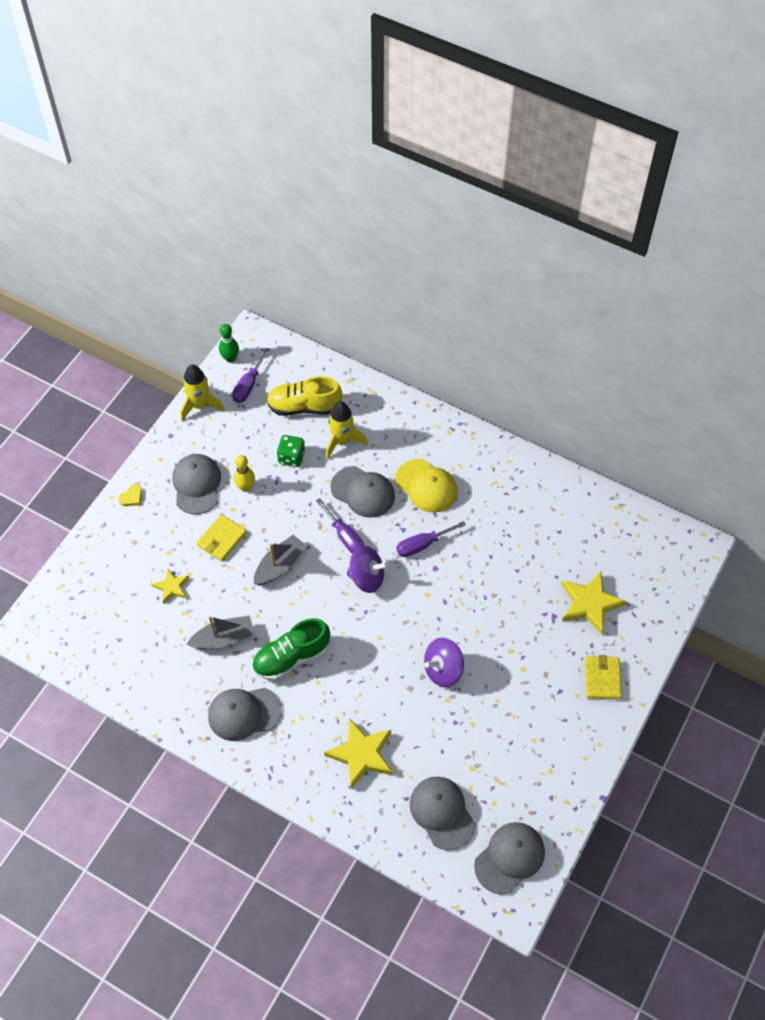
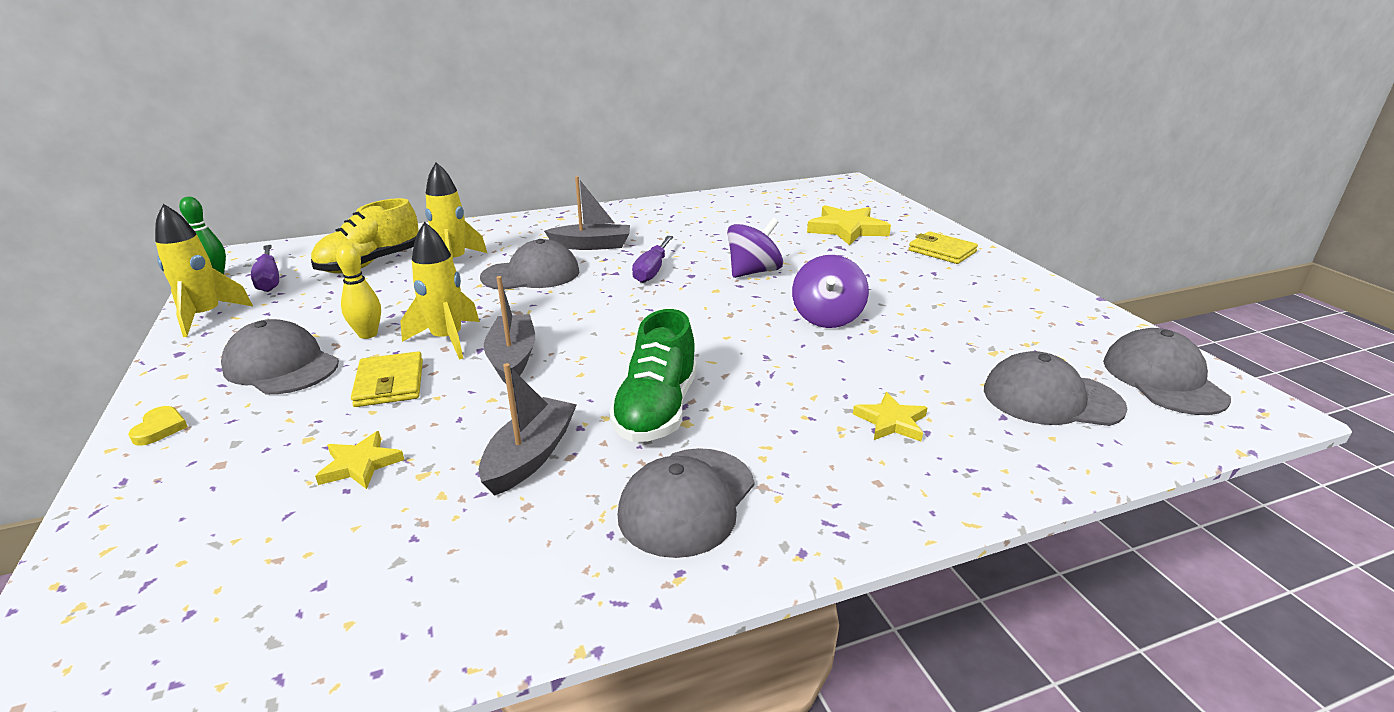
camera: 50 degrees left, 30 degrees down
(270, 523) = (447, 339): none -> yellow rocket
(291, 457) = (403, 293): green dice -> none
(345, 536) = (560, 304): purple screwdriver -> none
(361, 754) = (891, 422): yellow star -> yellow star, size x0.56
(367, 577) = (635, 312): purple spinning top -> purple spinning top (753, 272)
(426, 486) = (592, 245): yellow cap -> grey boat

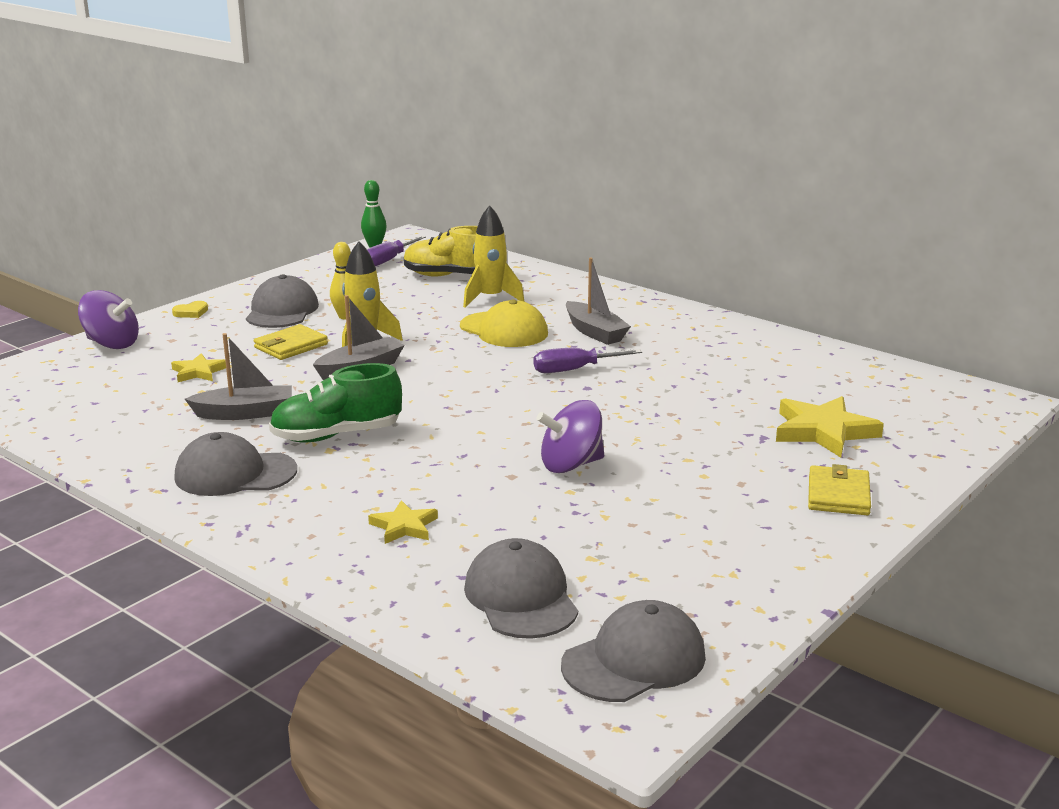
camera: 60 degrees right, 5 degrees down
(206, 316) = (319, 267): yellow rocket -> none
(531, 274) = (504, 330): grey cap -> yellow cap
(753, 272) = (632, 411): purple spinning top -> purple spinning top (112, 344)

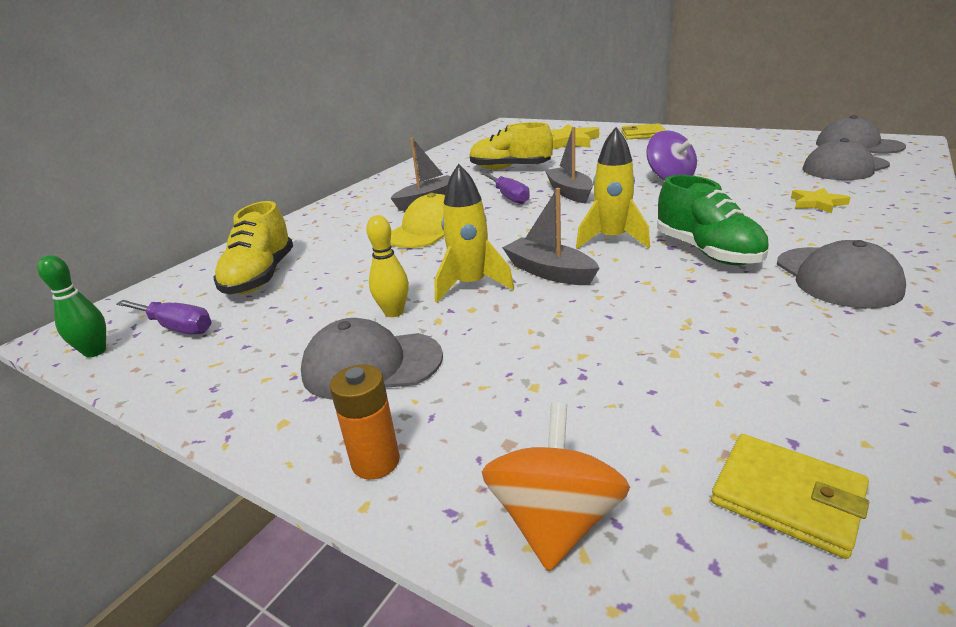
camera: 95 degrees left, 5 degrees up
(112, 344) = (555, 521): purple spinning top -> orange spinning top
(191, 312) = (376, 462): yellow heart -> orange battery
(198, 372) = (619, 374): yellow star -> none
(245, 413) = (707, 307): grey boat -> grey boat (569, 192)
(291, 346) = (501, 326): yellow wallet -> yellow wallet (787, 497)
(490, 298) = (340, 247): yellow rocket -> yellow rocket (611, 239)
(695, 379) = (510, 168): none -> yellow shoe

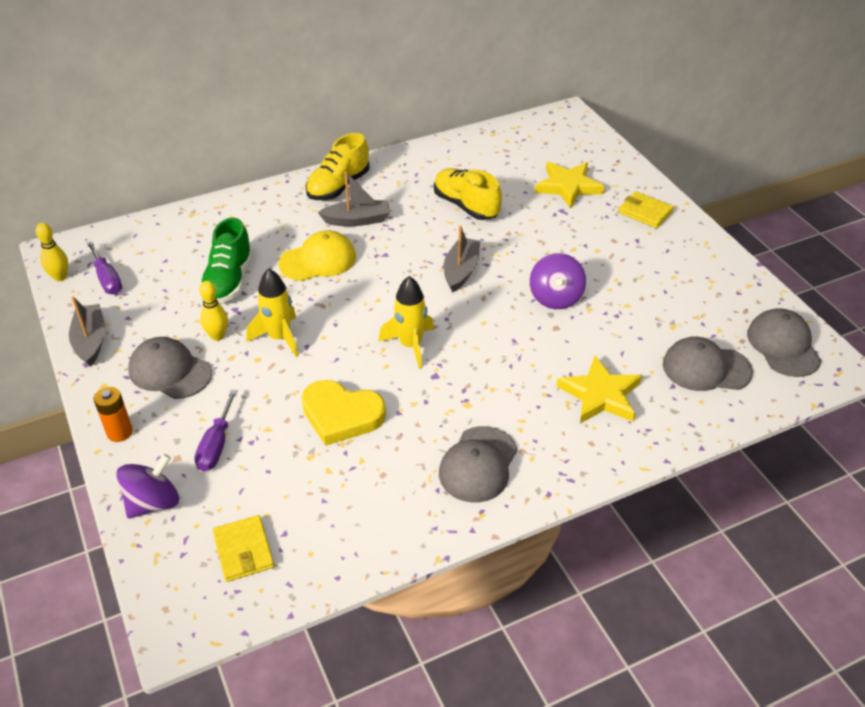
camera: 30 degrees right, 15 degrees up
(95, 352) = (60, 277): green bowling pin -> yellow bowling pin
(260, 277) = (180, 254): yellow shoe -> yellow shoe (338, 186)
(509, 197) = (414, 250): purple screwdriver -> purple screwdriver (216, 445)
(549, 272) = (334, 354): grey boat -> grey boat (91, 341)
(555, 521) = (153, 502): orange spinning top -> purple spinning top
(641, 306) = (341, 415): none -> yellow heart
(707, 252) = (446, 395): green shoe -> green shoe (229, 280)
(817, 203) = (600, 395): yellow star -> yellow star, size x1.77

